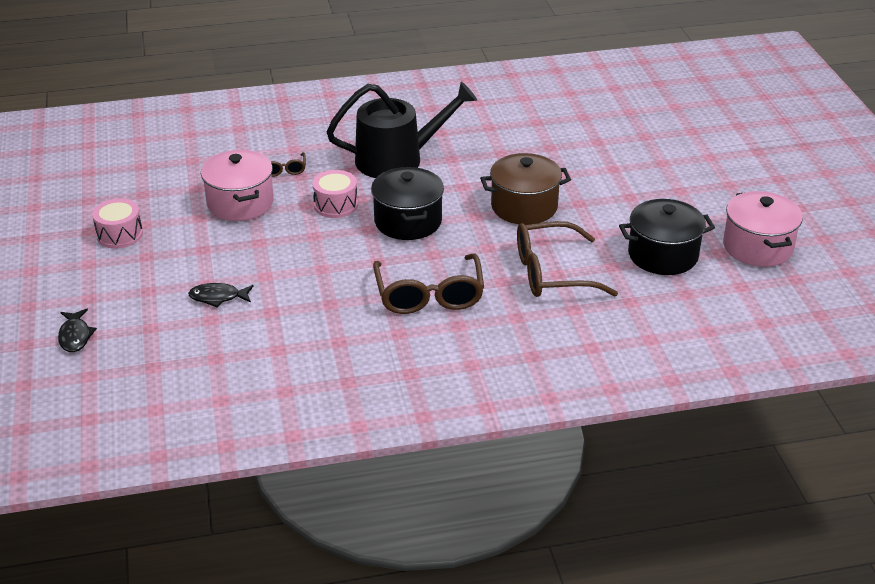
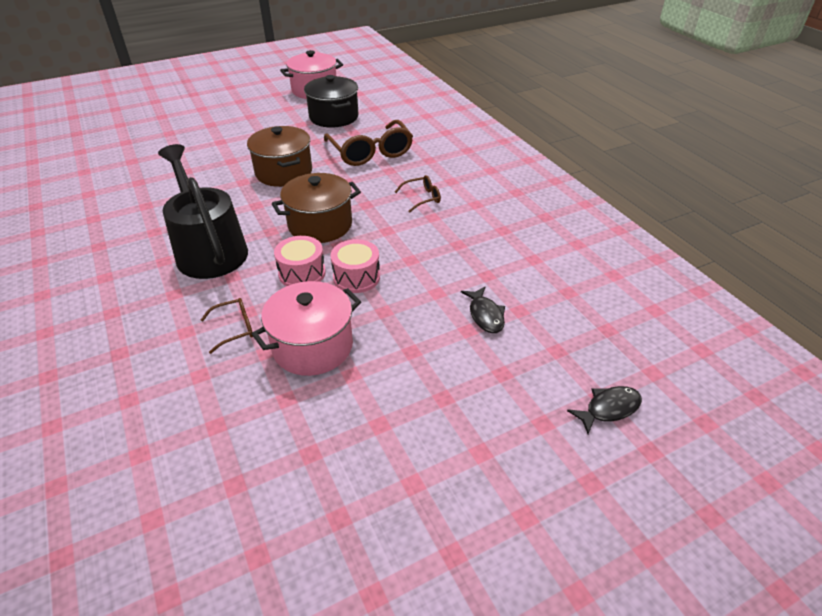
camera: 105 degrees left, 5 degrees up
(120, 235) = (410, 442): pink drum -> pink drum (356, 277)
(408, 221) = (320, 225): black pot -> brown pot
(429, 295) = (422, 198): brown glasses -> brown glasses, size x0.48

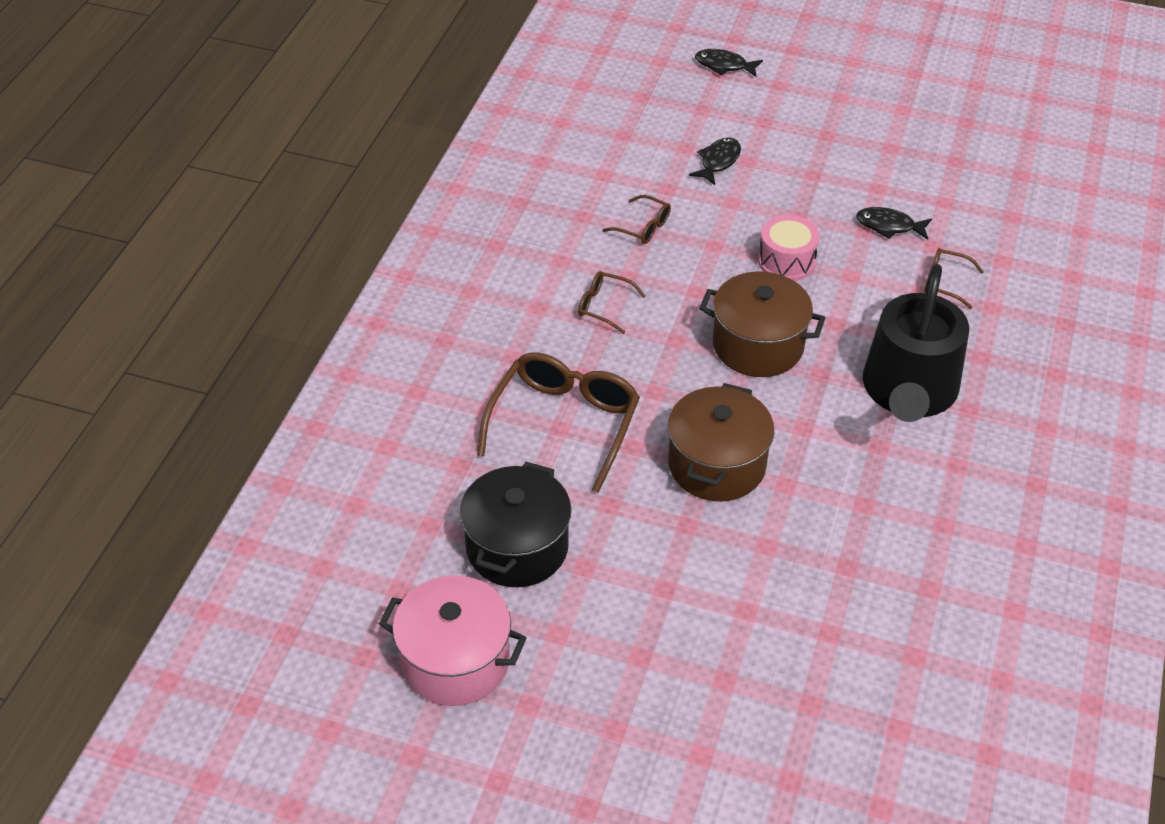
camera: 135 degrees left, 5 degrees up
(302, 273) = (834, 299): pink drum -> none
(312, 346) = (889, 226): pink pot -> black fish
(463, 244) = (643, 227): none -> brown glasses

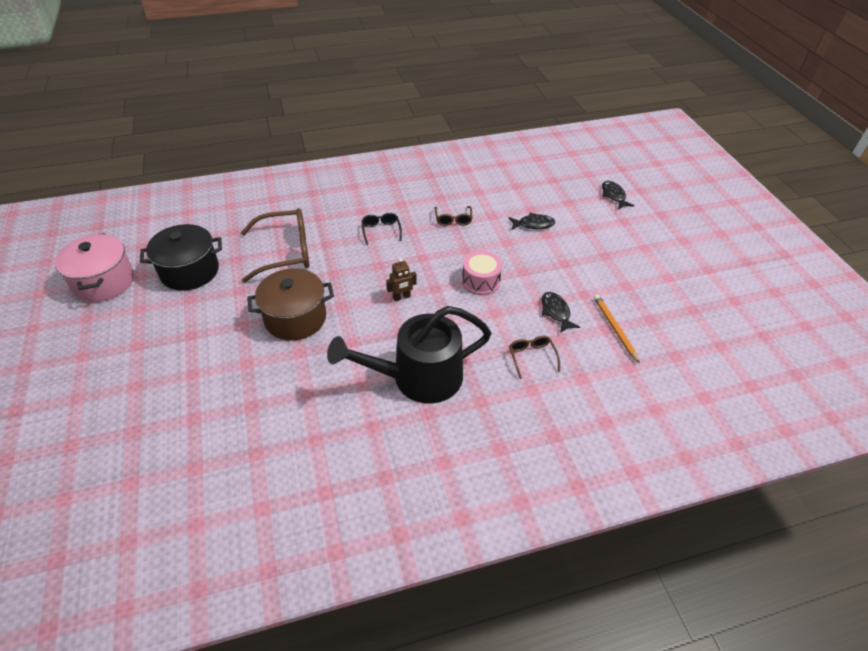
camera: 55 degrees right, 0 degrees up
(604, 306) = (381, 231): brown glasses -> black glasses
(758, 345) = (401, 297): brown pot -> brown robot
(949, 195) = (614, 328): none -> orange pencil

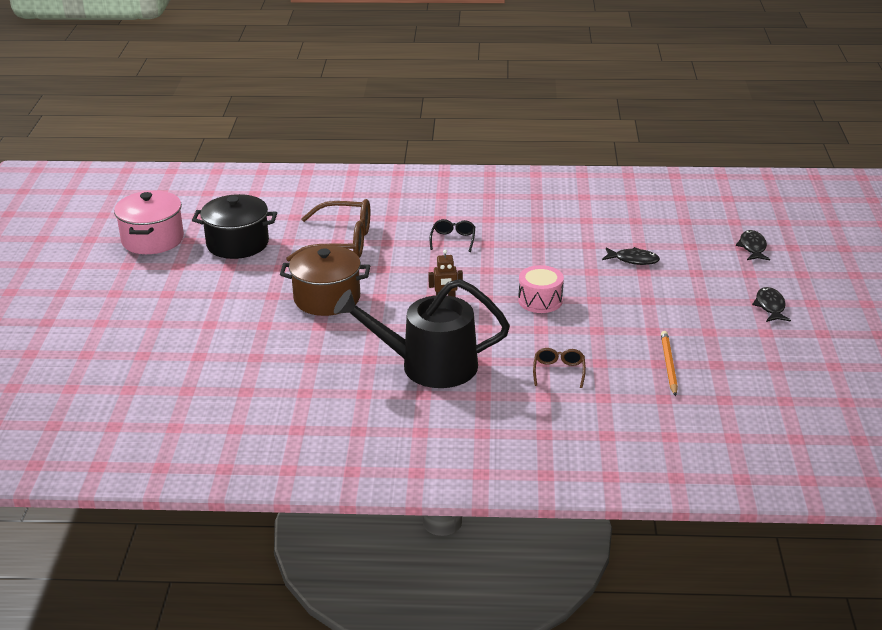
camera: 20 degrees right, 15 degrees down
(453, 220) = (540, 242): brown glasses -> none
(556, 312) = (610, 340): black fish -> black fish (770, 306)

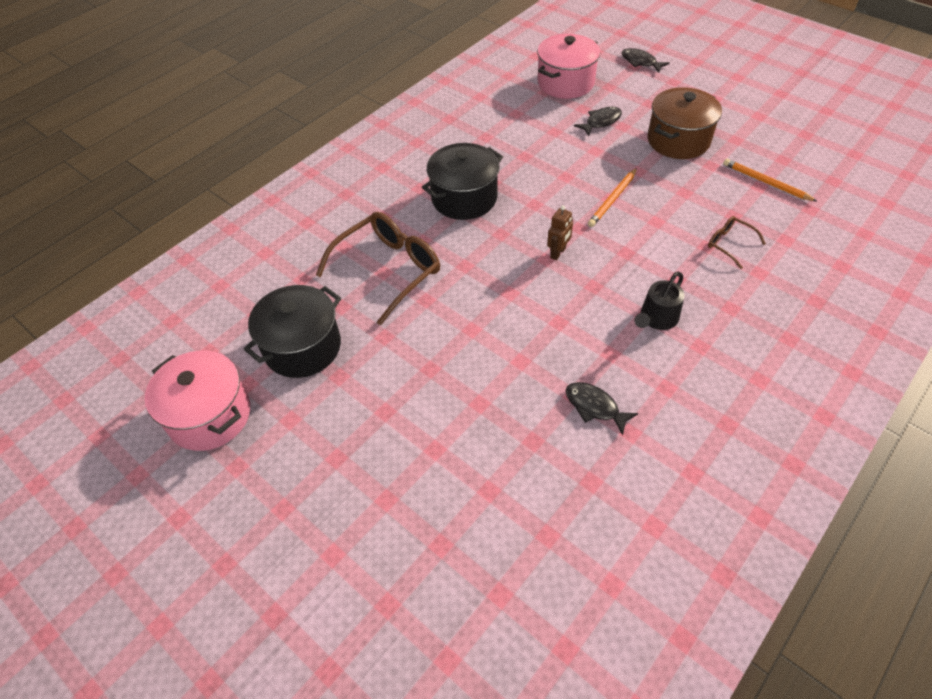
camera: 50 degrees left, 20 degrees up
(327, 298) = (477, 331): brown pot -> brown pot (678, 140)
(429, 366) = (657, 318): black watering can -> black watering can, size x0.49
(453, 239) = (464, 198): black glasses -> black pot
(540, 300) = (613, 199): pink drum -> orange pencil
(662, 225) = (565, 83): none -> pink pot
(770, 306) = (727, 96): black fish -> black fish (594, 407)

